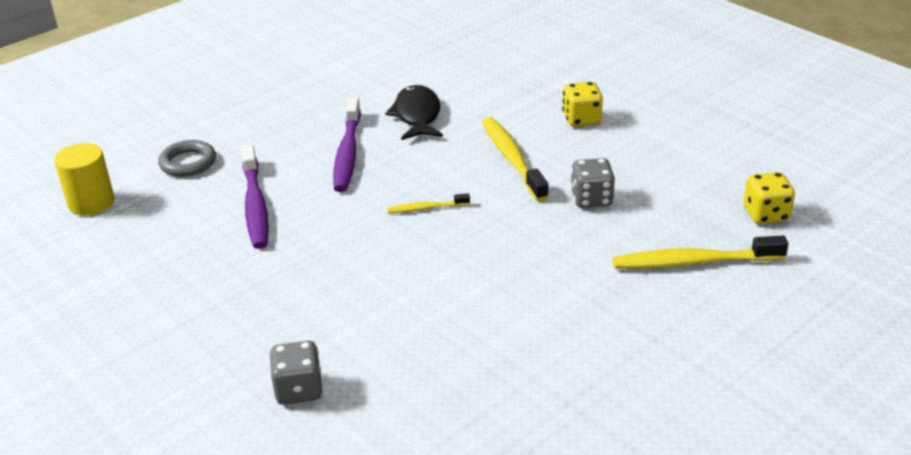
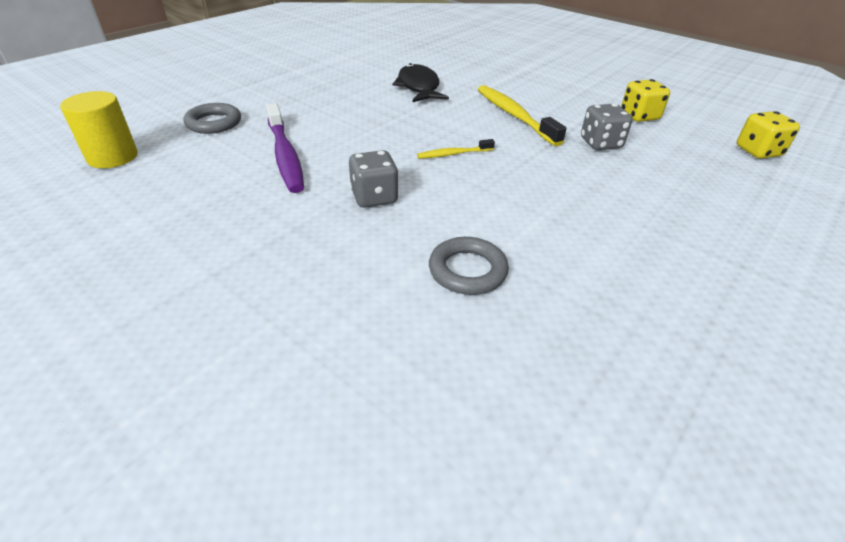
camera: 10 degrees left, 5 degrees up
(299, 389) = (372, 348): grey dice -> grey dice (374, 197)
(347, 153) = (365, 113): purple toothbrush -> none
(397, 331) = (467, 270): none -> grey ring
(581, 119) = (558, 88): yellow dice -> yellow dice (639, 116)
(694, 262) = (727, 191): yellow toothbrush -> none

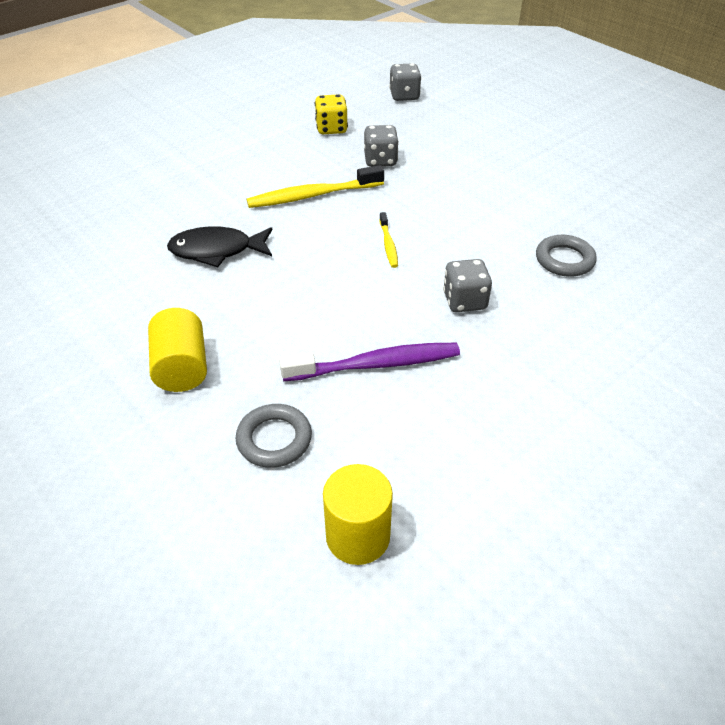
camera: 80 degrees left, 5 degrees up
(289, 89) = (182, 367): none -> yellow cylinder
(758, 151) = (404, 96): yellow dice -> grey dice

